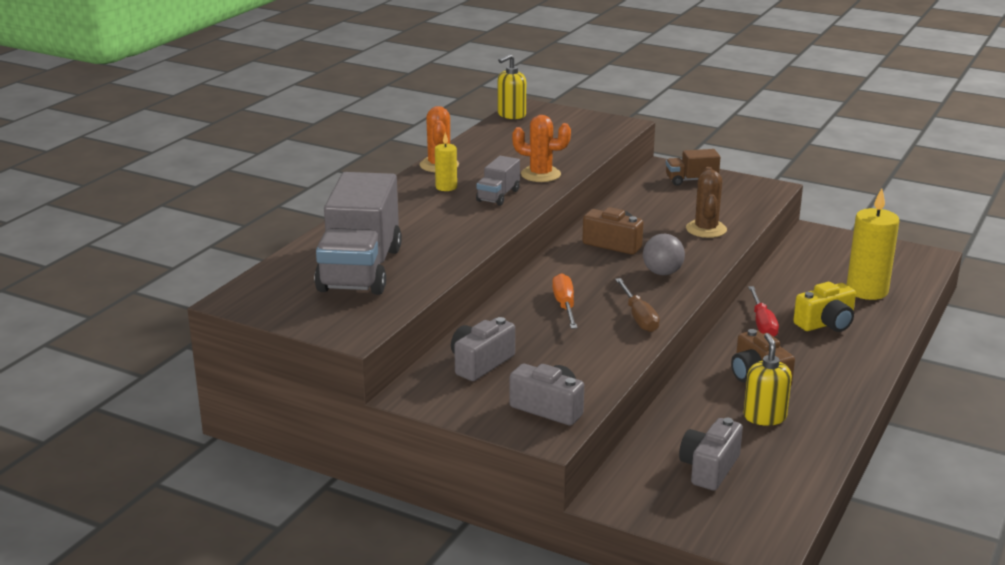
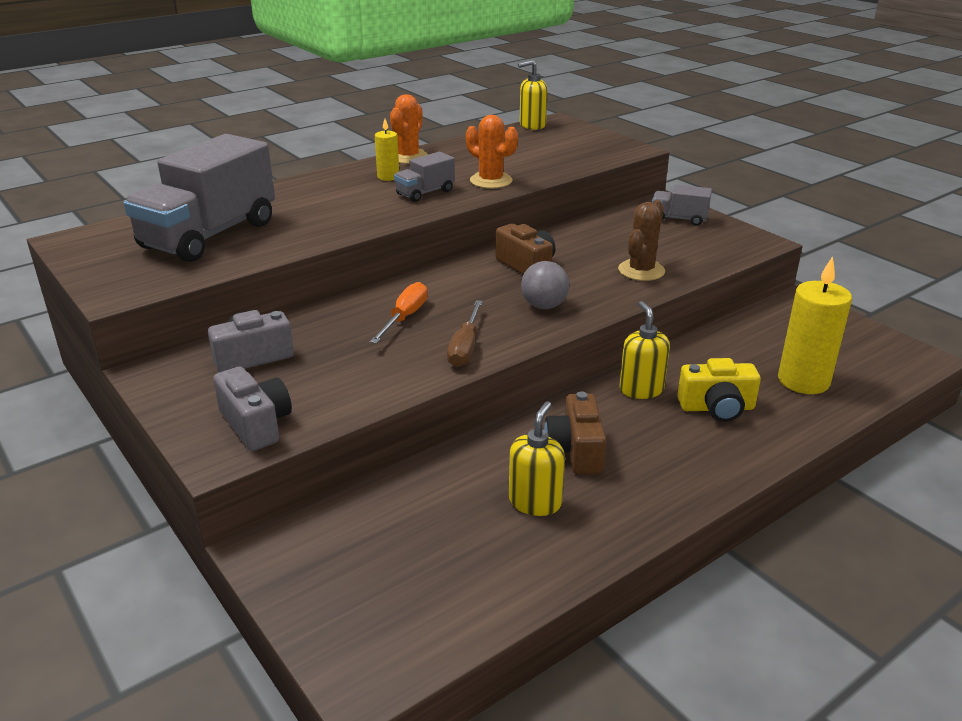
camera: 25 degrees right, 5 degrees up
(691, 180) = (679, 219): brown truck -> grey truck
(709, 468) = (407, 548): grey camera -> none
(762, 324) = (641, 389): red screwdriver -> yellow soap dispenser

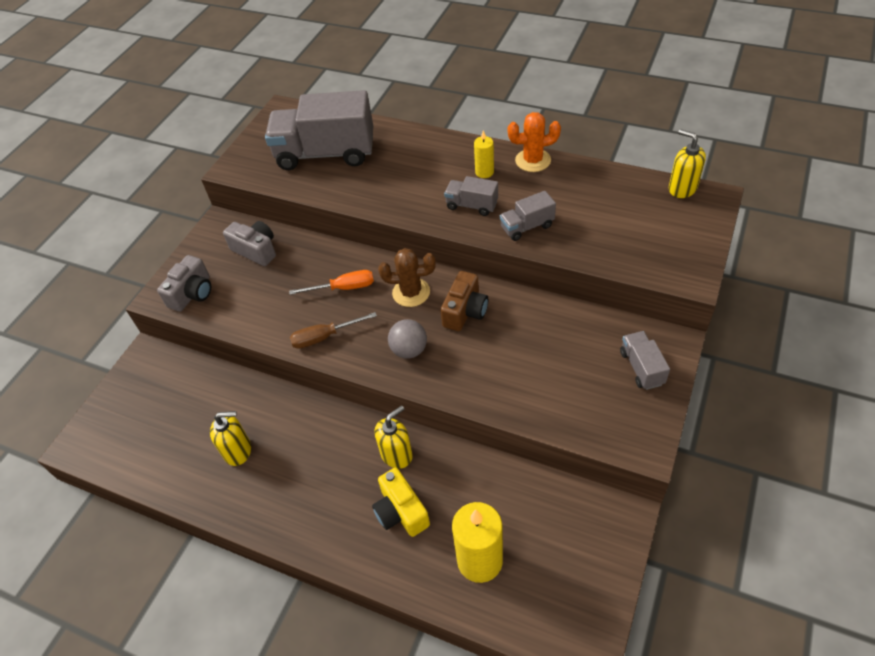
camera: 65 degrees right, 20 degrees up
(491, 181) = (527, 227): orange cactus -> grey truck
(575, 450) = (300, 448): brown camera -> none
(641, 270) = (512, 383): brown cactus -> brown cactus (411, 292)

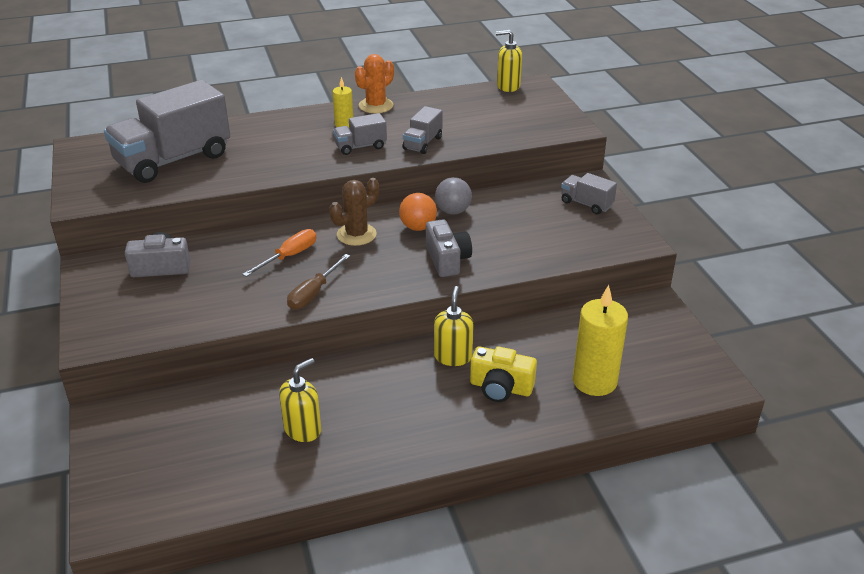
camera: 45 degrees left, 15 degrees down
(192, 293) = (129, 324): grey camera -> grey camera (447, 260)
(409, 350) = (402, 268): grey ball -> grey ball (453, 211)
(465, 311) = (418, 227): brown camera -> orange ball

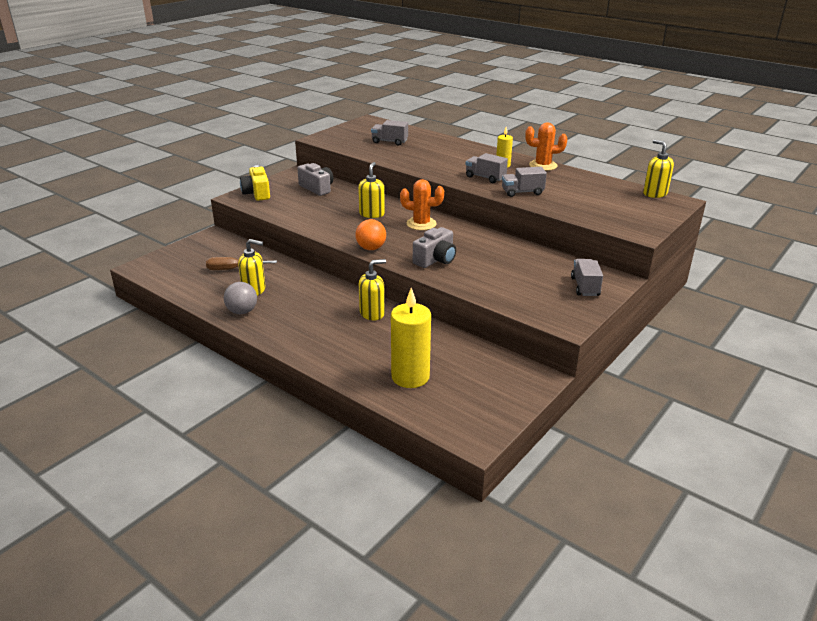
camera: 55 degrees right, 5 degrees down
(173, 160) = (389, 142): grey truck -> grey truck, size x0.46
(289, 256) = (372, 214): orange screwdriver -> yellow soap dispenser
(313, 293) = (345, 233): brown screwdriver -> brown screwdriver (233, 269)
(356, 234) = (421, 224): brown cactus -> orange cactus
(418, 227) = (458, 239): orange ball -> orange ball (371, 248)
(453, 211) = (494, 243): grey ball -> grey ball (242, 311)
(501, 387) = (361, 341): yellow camera -> yellow camera (257, 193)

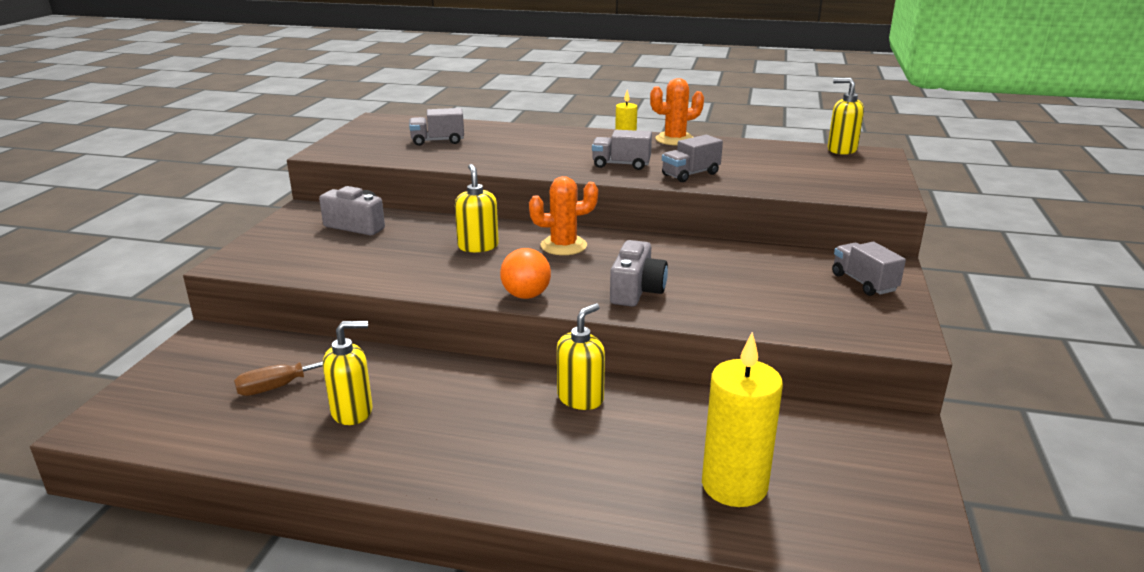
camera: 25 degrees left, 5 degrees down
(242, 311) = (360, 455): grey ball -> none
(257, 193) = (262, 251): yellow camera -> none

